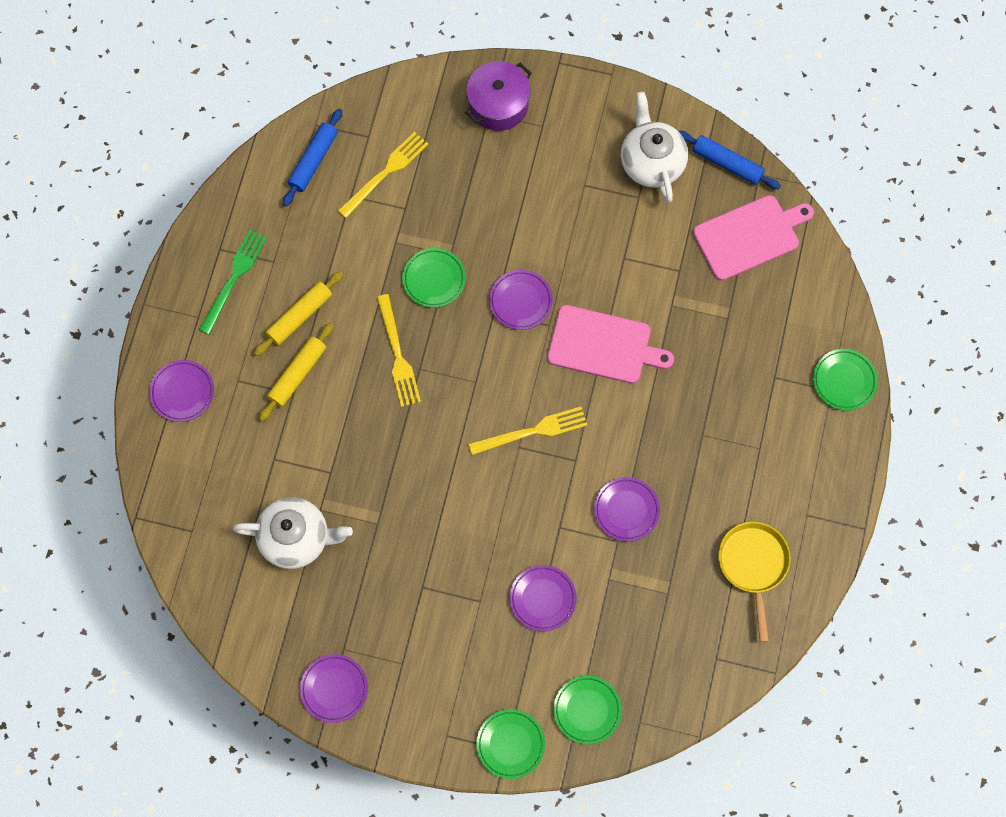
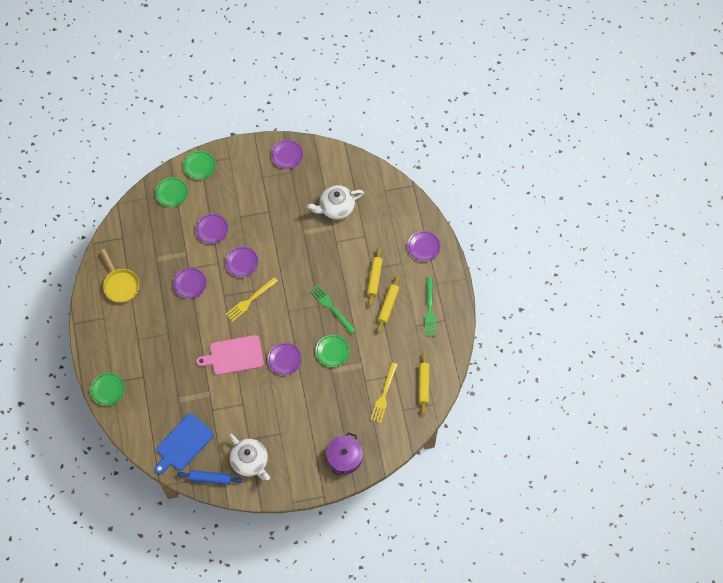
camera: 155 degrees right, 5 degrees down
(313, 161) = (423, 385): blue rolling pin -> yellow rolling pin
(398, 355) = (331, 307): yellow fork -> green fork
(516, 508) = (242, 262): none -> purple plate
(750, 236) = (183, 444): pink cutting board -> blue cutting board

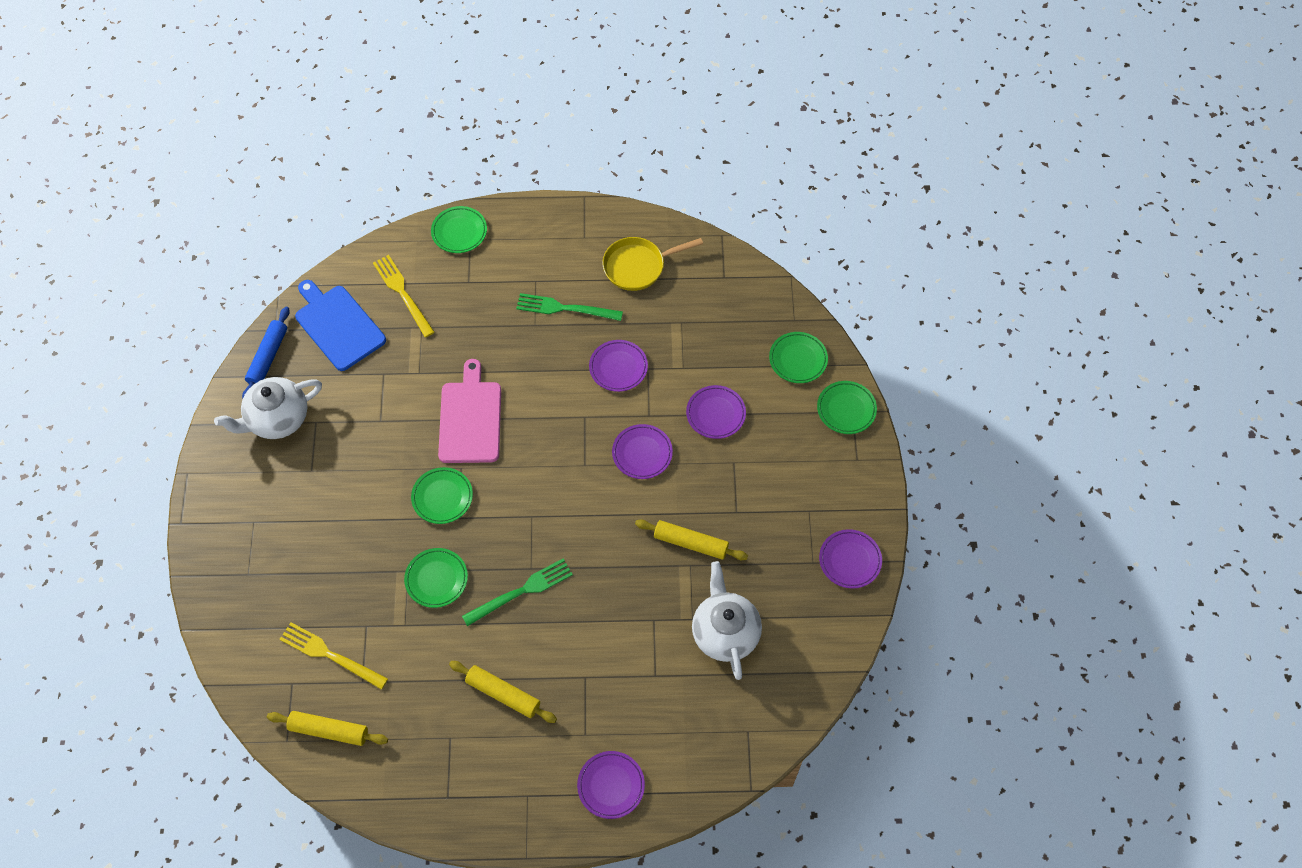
camera: 100 degrees right, 5 degrees down
(250, 300) = (567, 457): yellow fork -> yellow fork (402, 293)
(284, 359) = (442, 497): purple plate -> green plate
(344, 457) = (236, 568): purple pot -> none
(374, 278) = (564, 678): yellow rolling pin -> yellow rolling pin (691, 543)
(429, 309) = (476, 772): green fork -> green fork (565, 308)

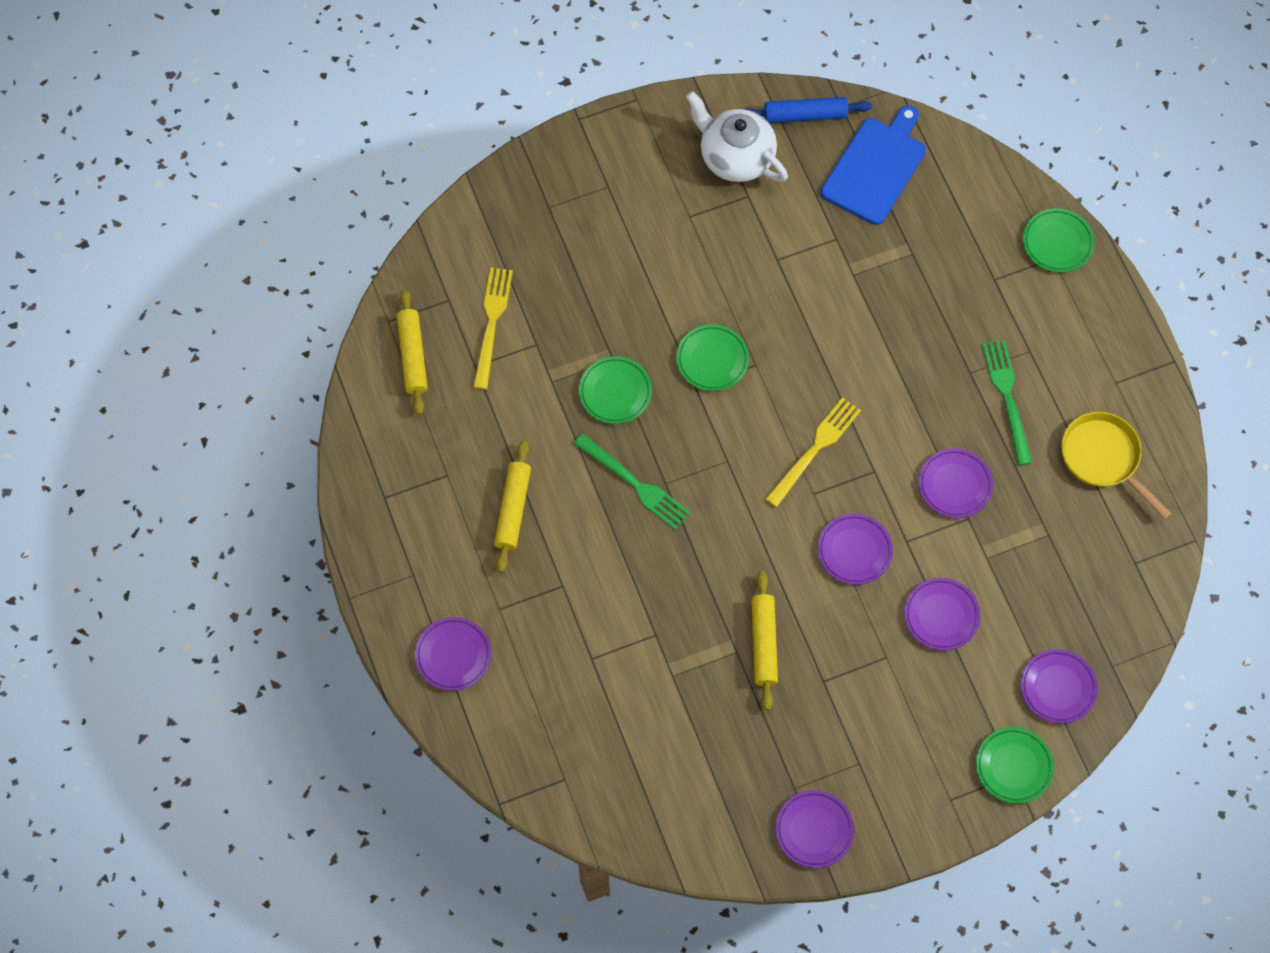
camera: 70 degrees right, 5 degrees up
(402, 293) = (947, 216): yellow fork -> yellow fork (815, 449)
(470, 418) = (820, 351): pink cutting board -> none
(725, 632) = (670, 717): white teapot -> none
(798, 359) = (1058, 688): green plate -> purple plate

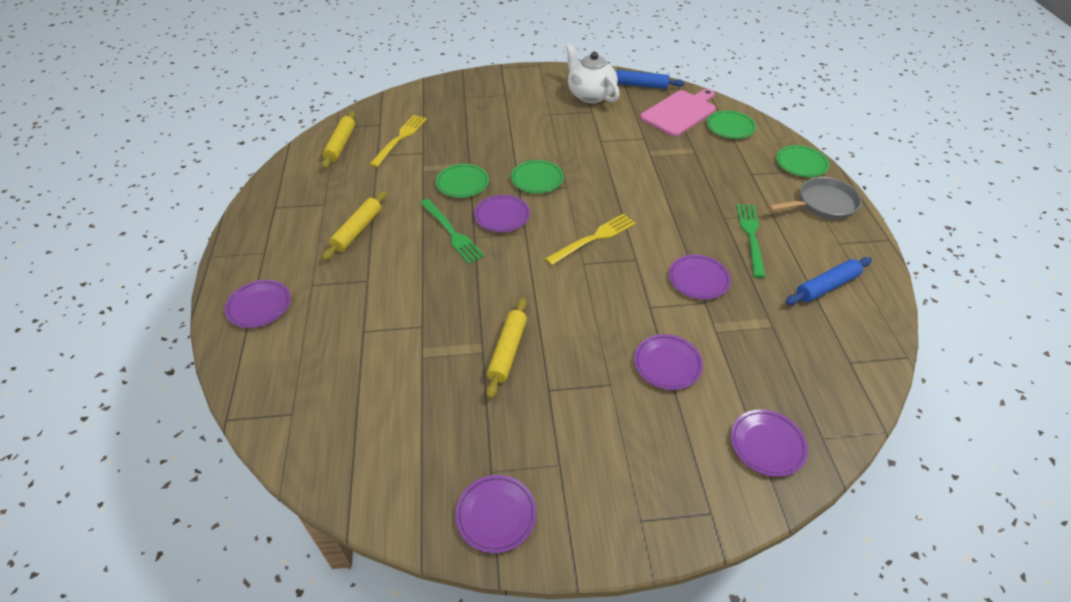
camera: 15 degrees right, 20 degrees down
(854, 551) = (605, 305): purple plate -> purple plate (502, 216)
(876, 167) = (680, 112): blue cutting board -> pink cutting board
(1013, 766) = (712, 505): green plate -> green plate (730, 127)
(1091, 316) = (823, 204): none -> grey pan
(1103, 458) = (826, 286): yellow pan -> blue rolling pin

